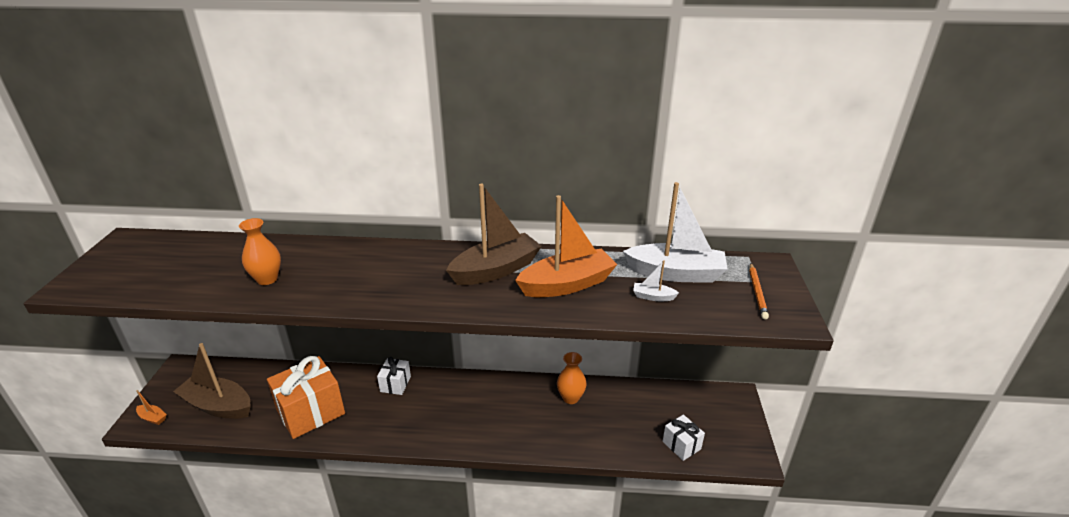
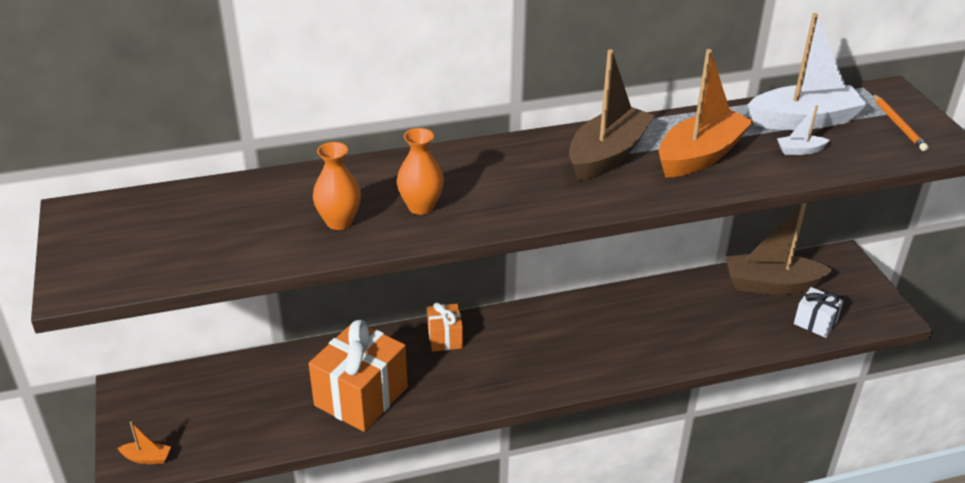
camera: 20 degrees left, 5 degrees up
(218, 406) = (228, 420): brown boat -> brown boat (771, 285)
(395, 384) = (445, 338): white gift -> orange gift
(570, 398) = (666, 302): orange vase -> orange vase (421, 207)

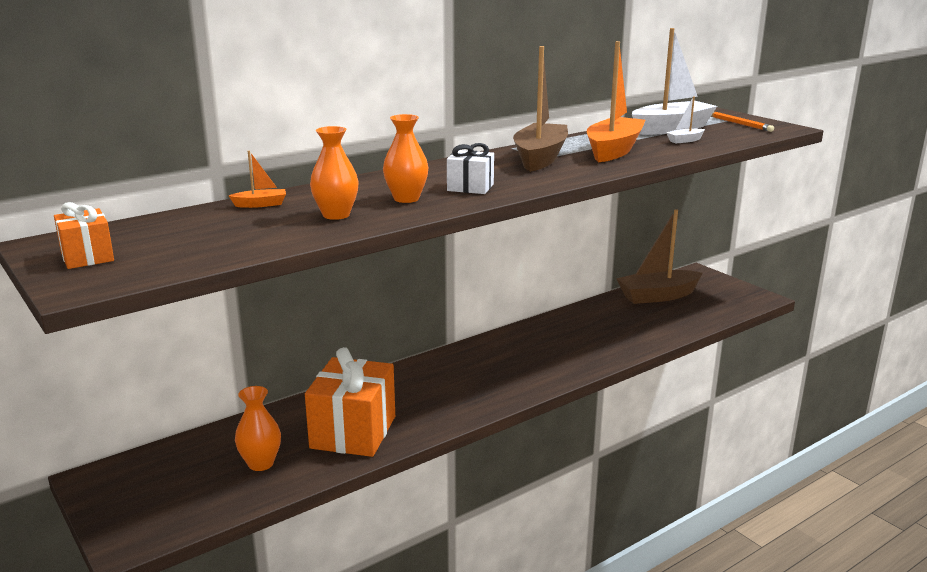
camera: 20 degrees left, 15 degrees down
(147, 458) = (145, 529): orange boat -> orange boat (260, 204)
(266, 411) = (261, 463): none -> orange vase
(445, 338) = (408, 377): orange gift -> orange gift (87, 257)
(815, 322) = (708, 311): white gift -> white gift (470, 187)

